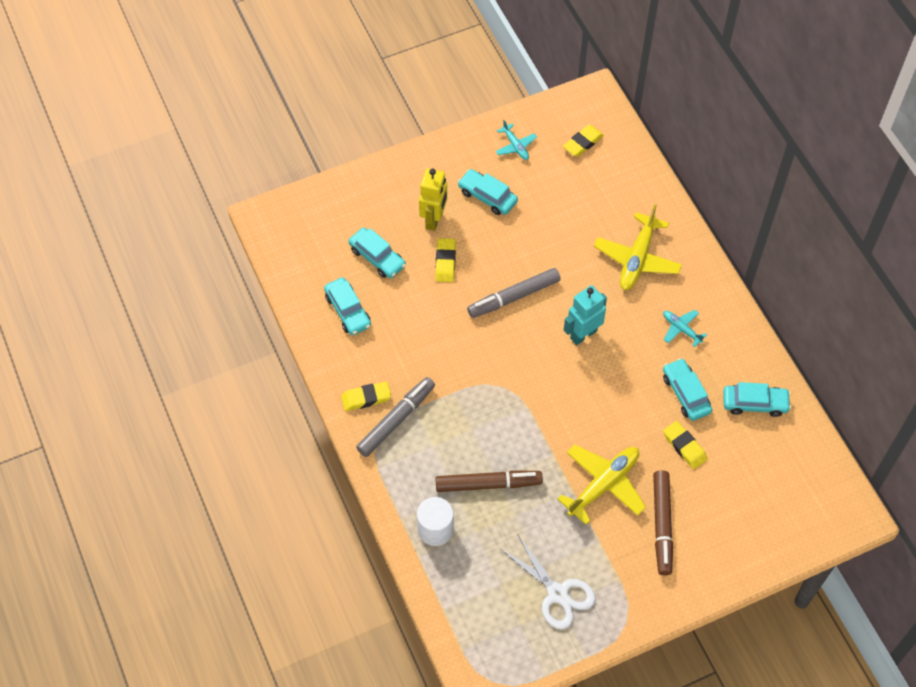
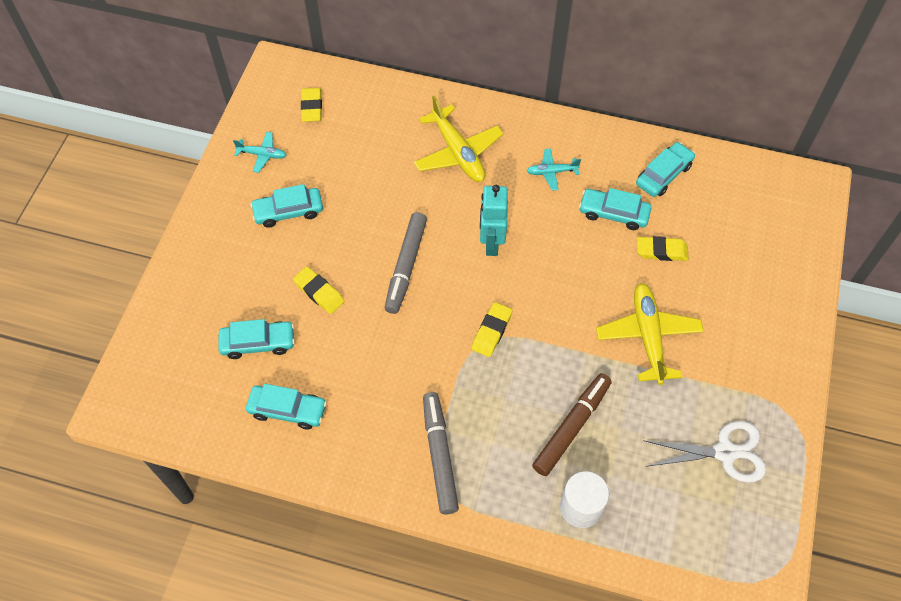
camera: 50 degrees left, 0 degrees up
(366, 398) = (393, 464): yellow eraser -> yellow eraser (491, 331)
(434, 219) = (267, 268): yellow robot -> none
(662, 525) = (721, 322): brown marker -> none

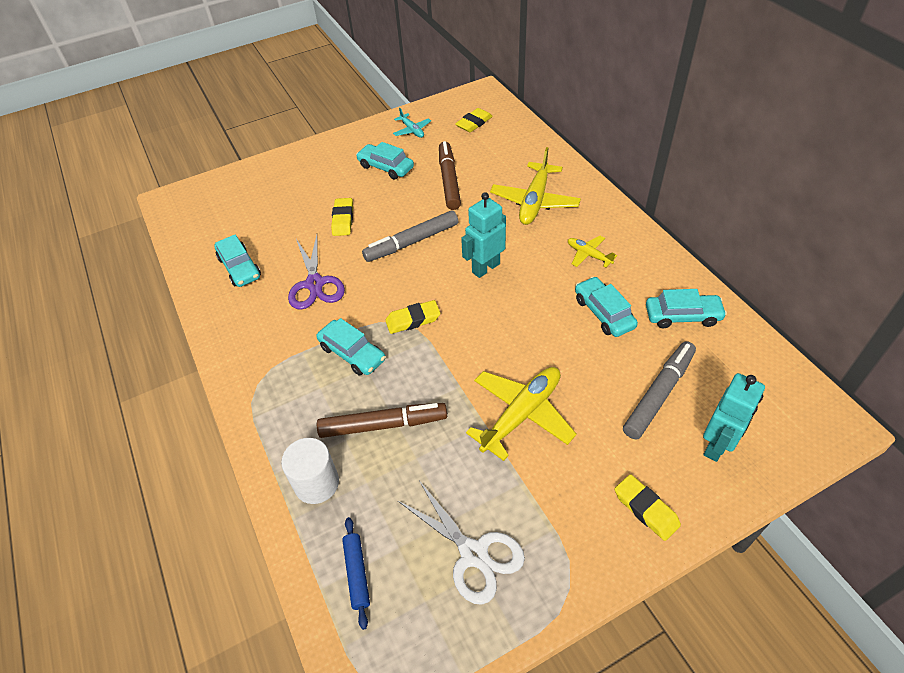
camera: 50 degrees right, 10 degrees down
(258, 343) = (275, 221): turquoise car -> turquoise car (352, 353)
(363, 183) = (449, 180): none -> brown marker
(375, 368) = (315, 284): none -> purple scissors
(439, 455) = (280, 365): grey marker -> grey marker (659, 394)
(551, 172) = (588, 255): turquoise plane -> yellow plane
(661, 251) = (611, 365): yellow eraser -> yellow eraser (646, 509)
(677, 533) = (357, 573): none -> blue rolling pin
(774, 255) = (717, 445): none -> turquoise robot

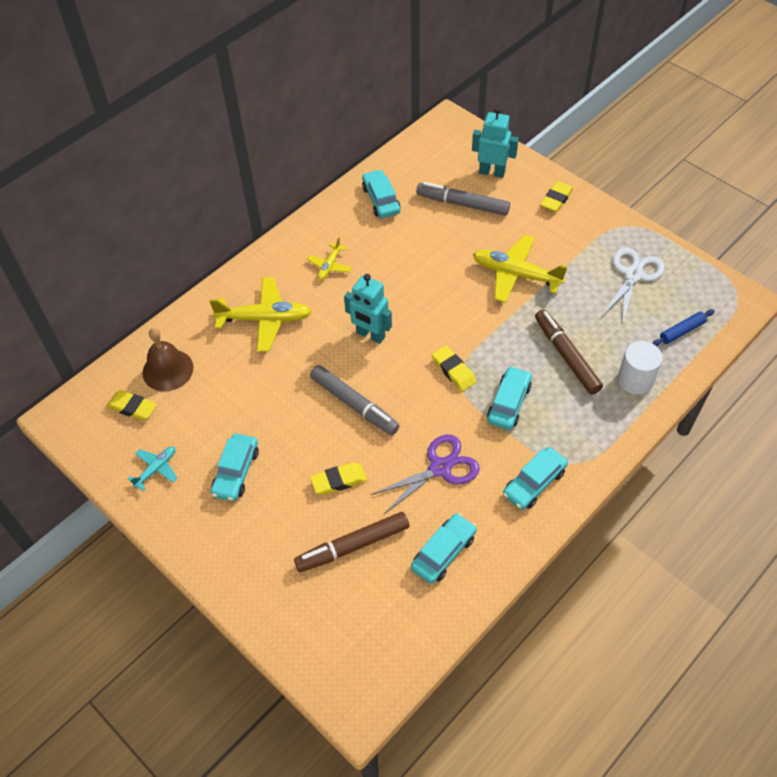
camera: 110 degrees left, 5 degrees up
(449, 180) = (247, 401): brown marker -> brown marker (352, 546)
(502, 142) = (168, 370): none -> brown bell
(604, 313) = (395, 245): turquoise car -> turquoise car (534, 483)

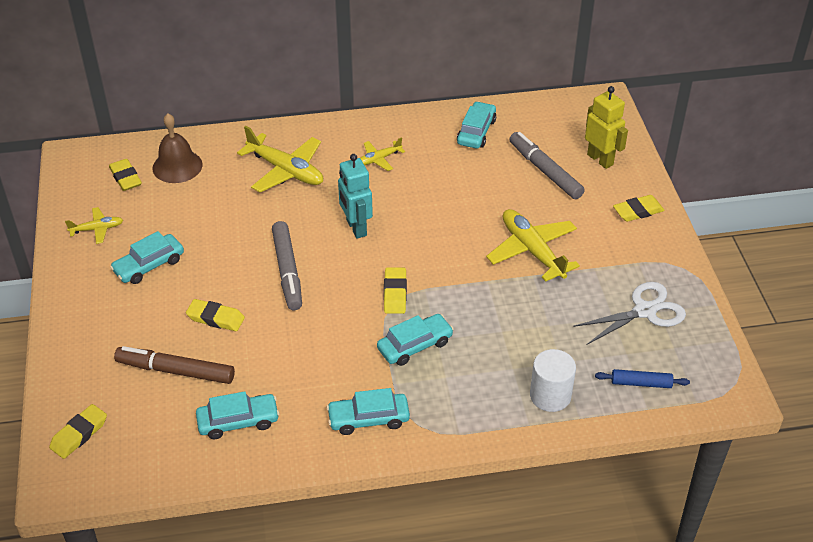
camera: 35 degrees right, 10 degrees down
(156, 469) = (97, 229): turquoise plane -> yellow plane
(331, 653) = (79, 434): none -> yellow eraser
(440, 468) = (304, 358): purple scissors -> none
(492, 172) = (600, 159): turquoise robot -> yellow robot
(566, 356) = (507, 339): brown marker -> none

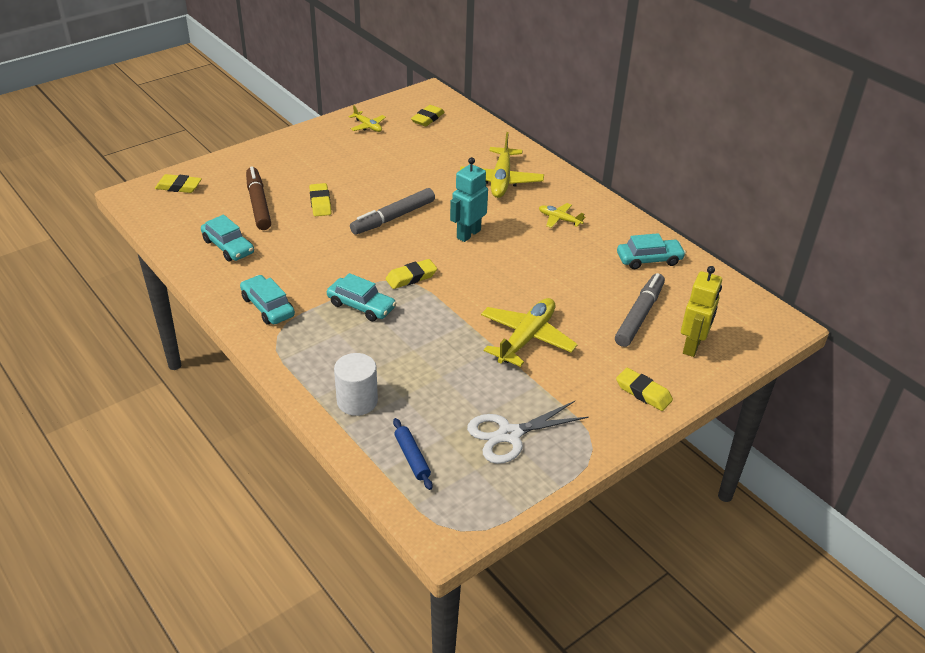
camera: 60 degrees right, 5 degrees down
(149, 265) = (350, 158): turquoise car -> none
(177, 166) = (459, 134): brown bell -> none
(645, 311) = (509, 435): white scissors -> white scissors turned 120 degrees clockwise

